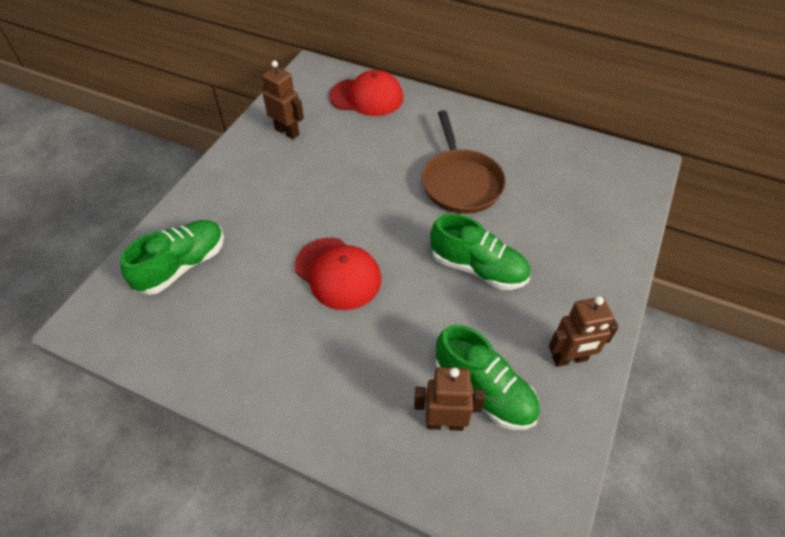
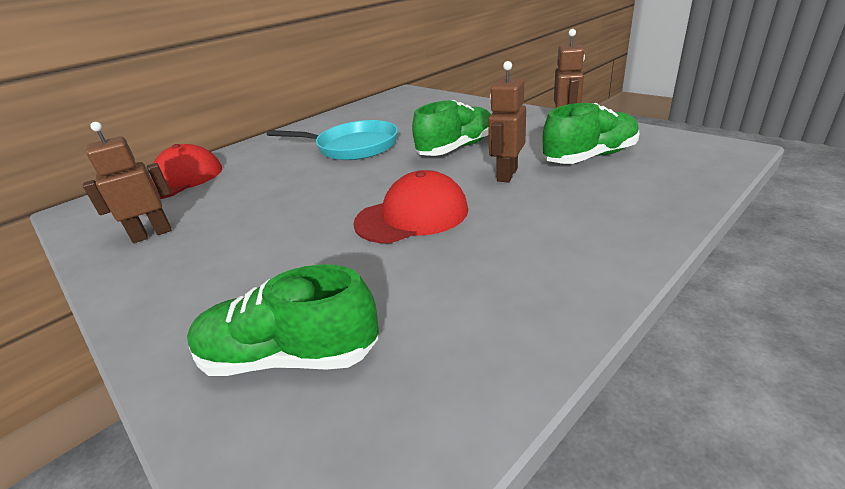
camera: 65 degrees left, 20 degrees down
(182, 266) = (290, 356): green shoe -> green shoe turned 60 degrees counterclockwise
(445, 422) = (623, 176): brown robot -> brown robot (506, 175)
(460, 182) = (353, 147): brown pan -> turquoise pan

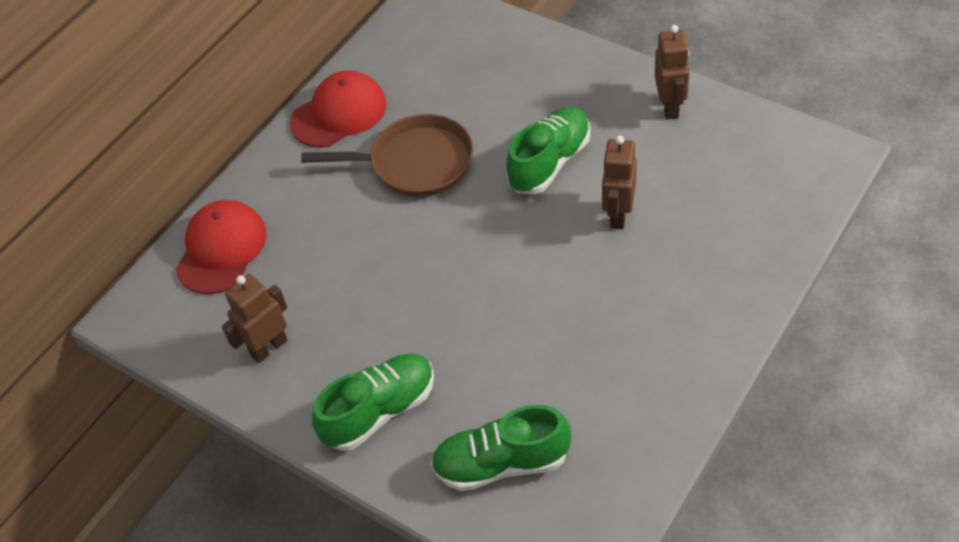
camera: 10 degrees left, 20 degrees up
(353, 147) = (415, 163): turquoise pan -> brown pan
(412, 215) = (538, 292): red cap -> red cap (339, 113)
(589, 157) = (701, 176): green shoe -> green shoe (379, 411)

